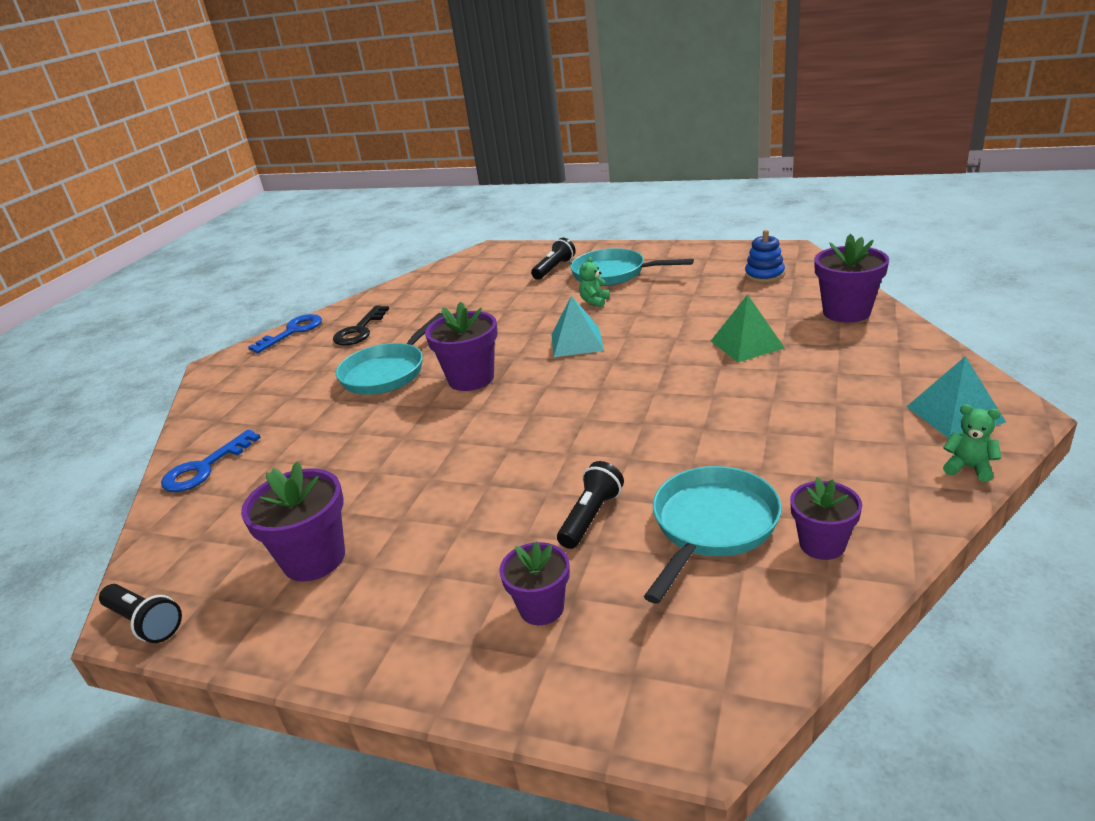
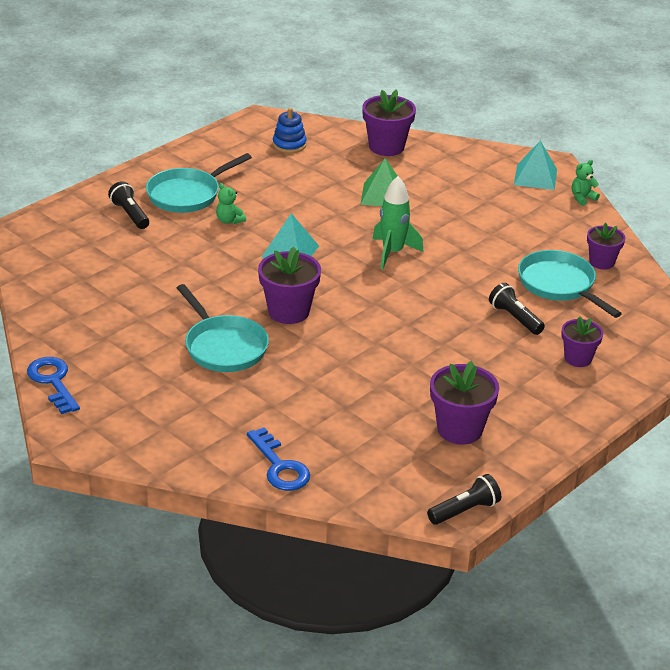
camera: 70 degrees left, 5 degrees up
(359, 330) = (111, 343): black key -> none
(640, 389) = (392, 252): none -> green rocket

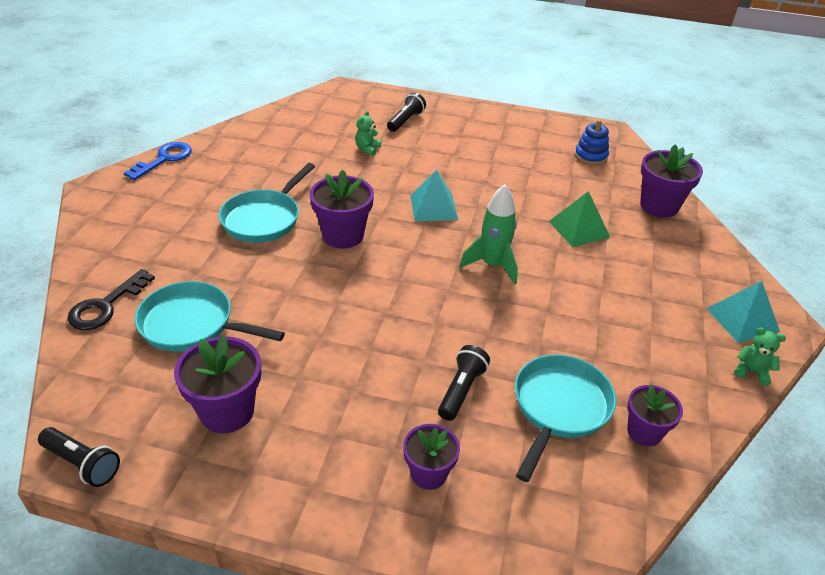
camera: 60 degrees right, 5 degrees up
(187, 194) = (460, 135): turquoise pan -> turquoise pan (192, 324)
(229, 220) = (446, 164): green teddy bear -> green teddy bear (367, 149)
(280, 466) = (106, 306): blue key -> black key

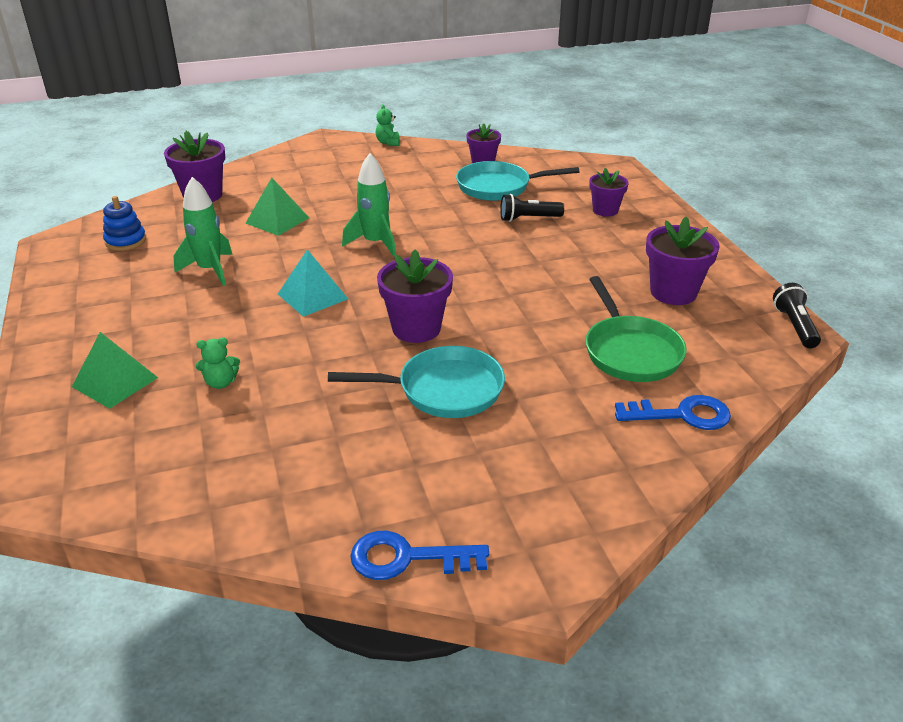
camera: 120 degrees left, 5 degrees down
(106, 306) = (682, 415): black key -> blue key
(192, 324) = (630, 352): turquoise pan -> green pan
(405, 121) = (115, 382): black flashlight -> green pyramid
(513, 178) = (210, 270): none -> green rocket
(742, 320) = (336, 150): turquoise pyramid -> none

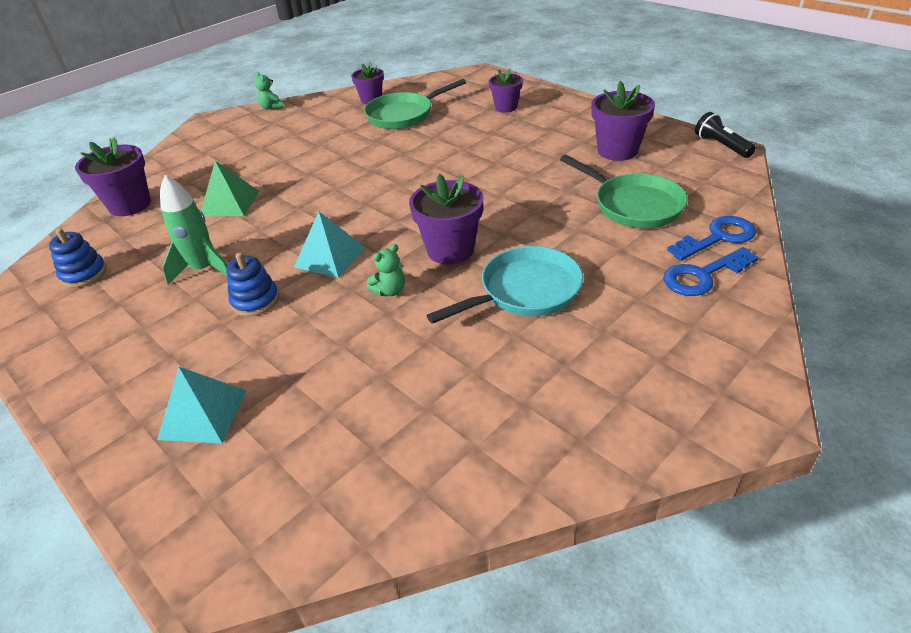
camera: 25 degrees left, 5 degrees up
(115, 382) = (203, 414): green pyramid -> turquoise pyramid
(221, 383) = (317, 368): green teddy bear -> green teddy bear (390, 291)
(224, 310) = (255, 300): none -> blue stacking toy
(375, 243) = (343, 192): green rocket -> none
(407, 558) = (641, 447): blue key -> blue key (703, 276)
(498, 187) = (403, 115): turquoise pan -> green pan
(528, 219) = (453, 132): black flashlight -> none

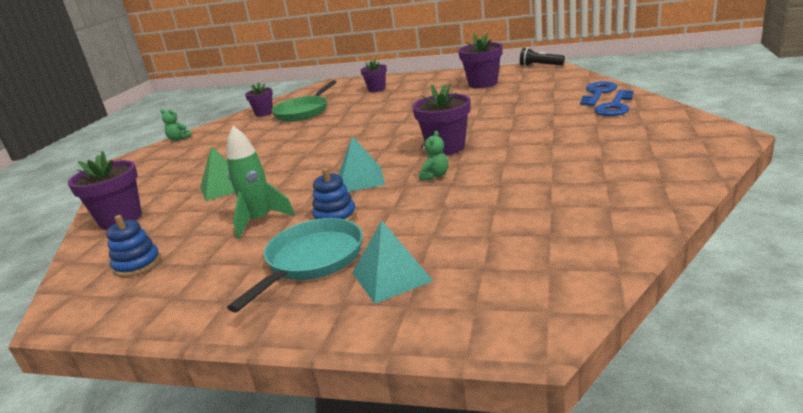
camera: 30 degrees left, 15 degrees down
(525, 291) = (526, 145): turquoise pan -> turquoise pan (312, 261)
(633, 205) = (530, 97): green pan -> none

